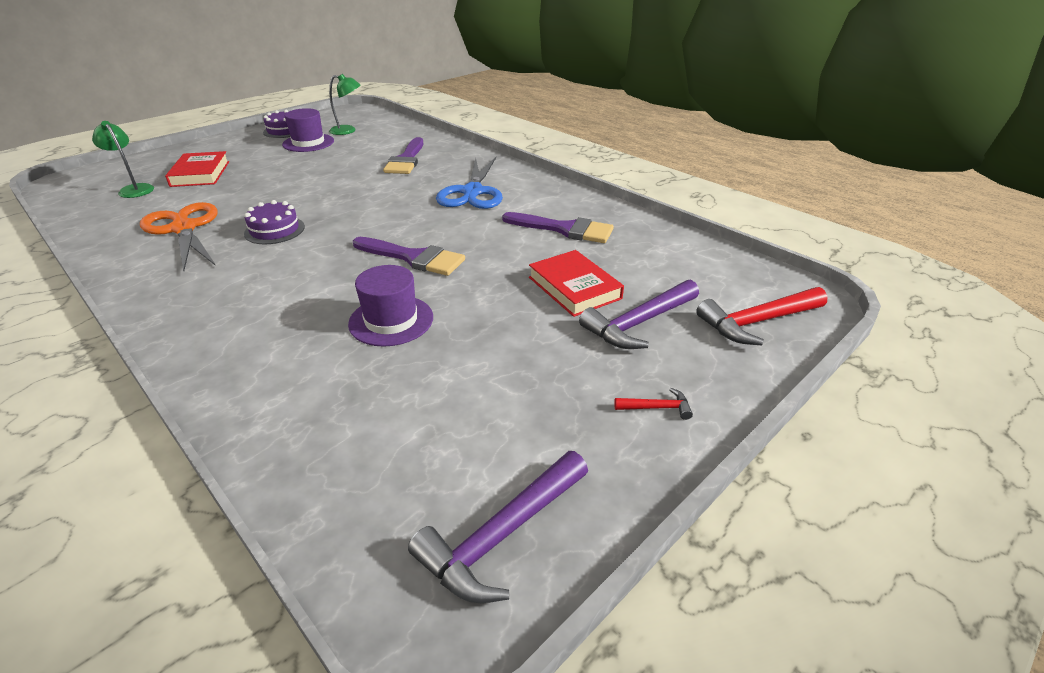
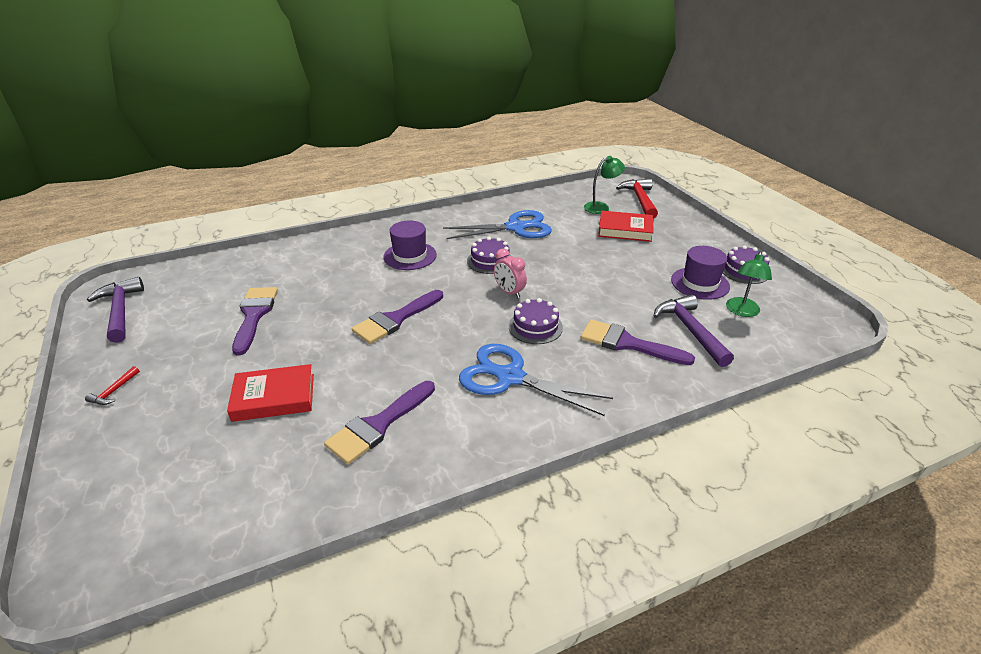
camera: 110 degrees right, 0 degrees up
(184, 228) = (515, 227): orange scissors -> blue scissors
(341, 210) = (509, 292): none -> pink clock
(391, 320) = (319, 299): purple hat -> purple hat (410, 256)
(398, 192) = (535, 327): none -> purple cake
(447, 361) = (254, 315): none -> purple brush
(639, 323) = (193, 419): purple hammer -> purple hammer (690, 330)
(757, 322) = (108, 504): red hammer -> red hammer (640, 200)

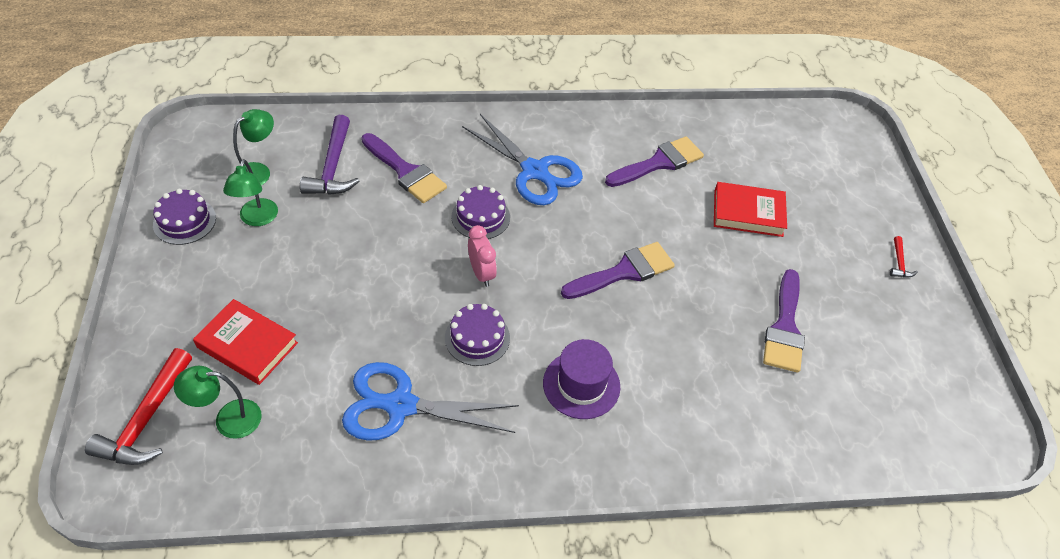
camera: 165 degrees left, 15 degrees up
(114, 391) = (899, 263): red hammer -> red hammer turned 150 degrees clockwise
(121, 311) = (951, 386): purple hammer -> none
(700, 283) = (257, 219): purple hat -> green lamp

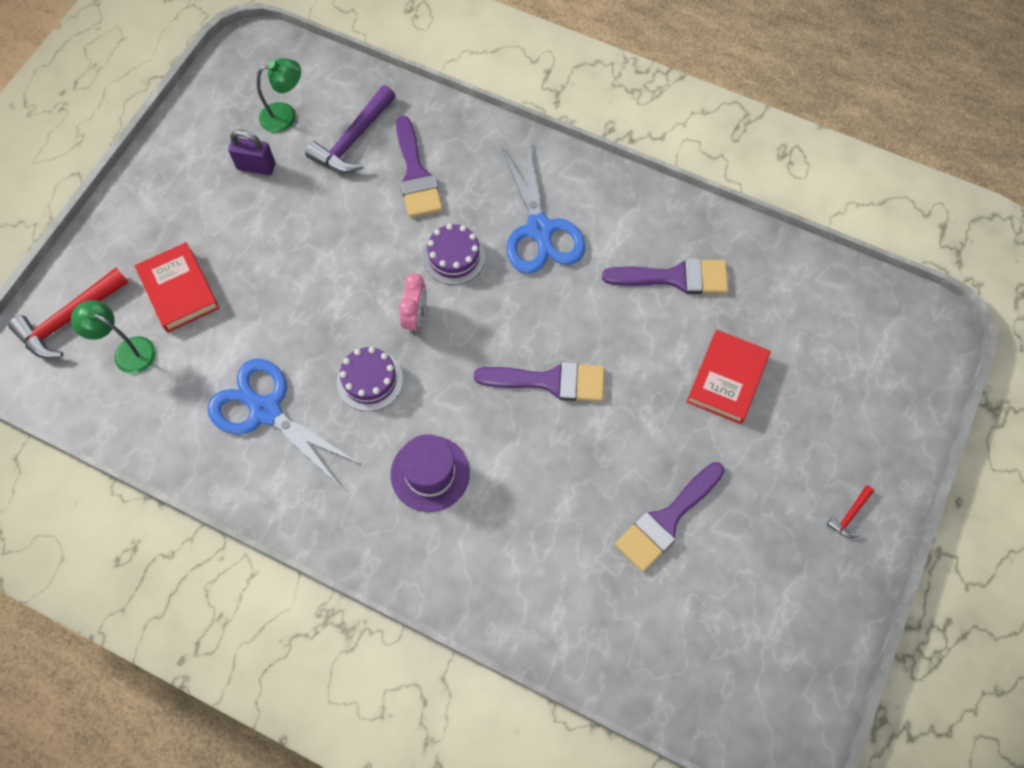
camera: 35 degrees right, 15 degrees up
(184, 221) = (196, 141): purple cake -> none
(257, 219) = (256, 167): green lamp -> purple padlock
(748, 213) = (727, 379): red book -> red book turned 75 degrees clockwise

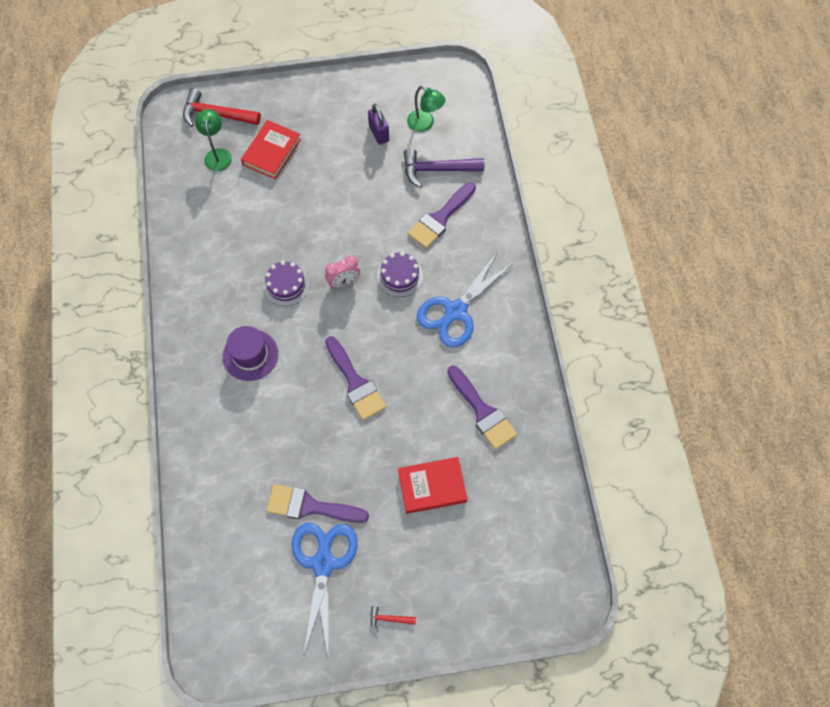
camera: 55 degrees right, 0 degrees up
(266, 411) = (230, 245): blue scissors -> blue scissors (323, 563)

